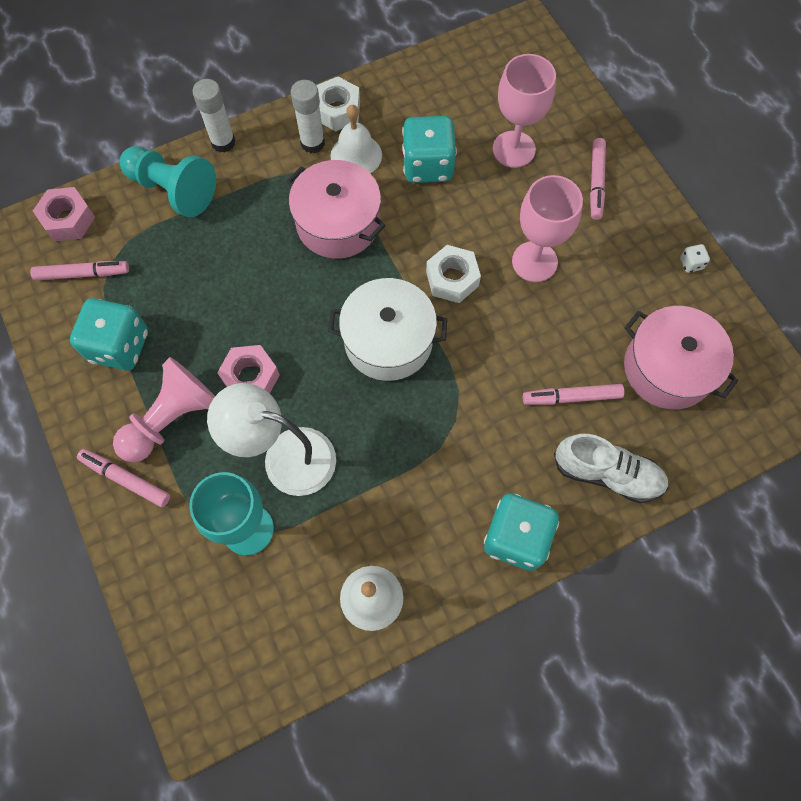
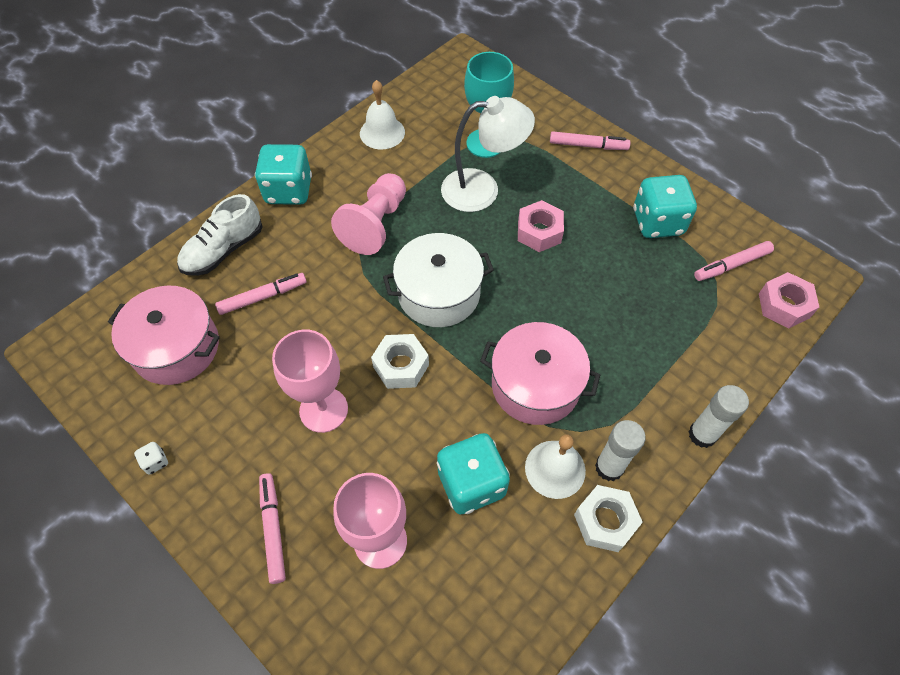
camera: 160 degrees right, 10 degrees down
(172, 419) = (581, 188): pink pawn -> pink pawn (375, 225)
(173, 190) = (713, 365): turquoise pawn -> none
(607, 474) = (223, 250): white shoe -> white shoe turned 45 degrees counterclockwise

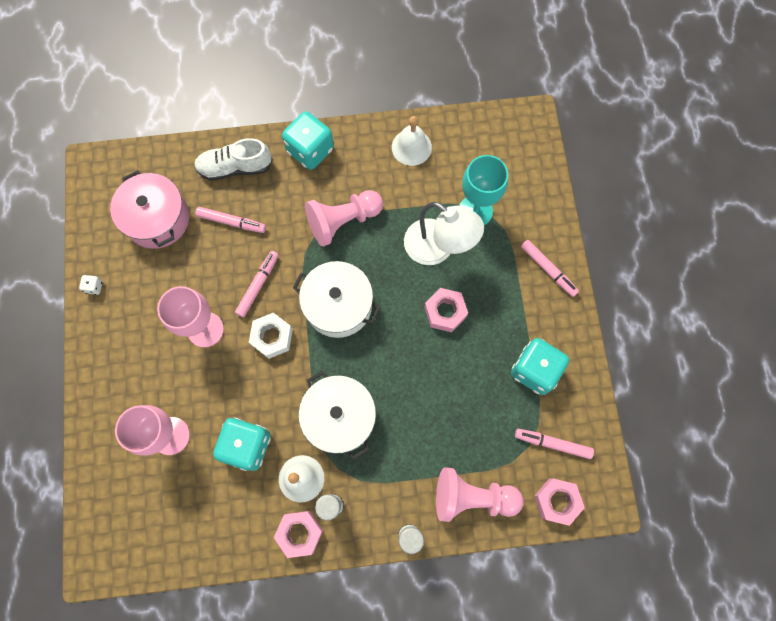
camera: 40 degrees right, 15 degrees up
(273, 529) = (123, 380): pink marker -> pink marker (258, 285)
(535, 385) = (339, 417): pink pot -> white pot
(605, 521) = (300, 533): white nut -> pink nut
(717, 357) = (472, 496): none -> pink pawn

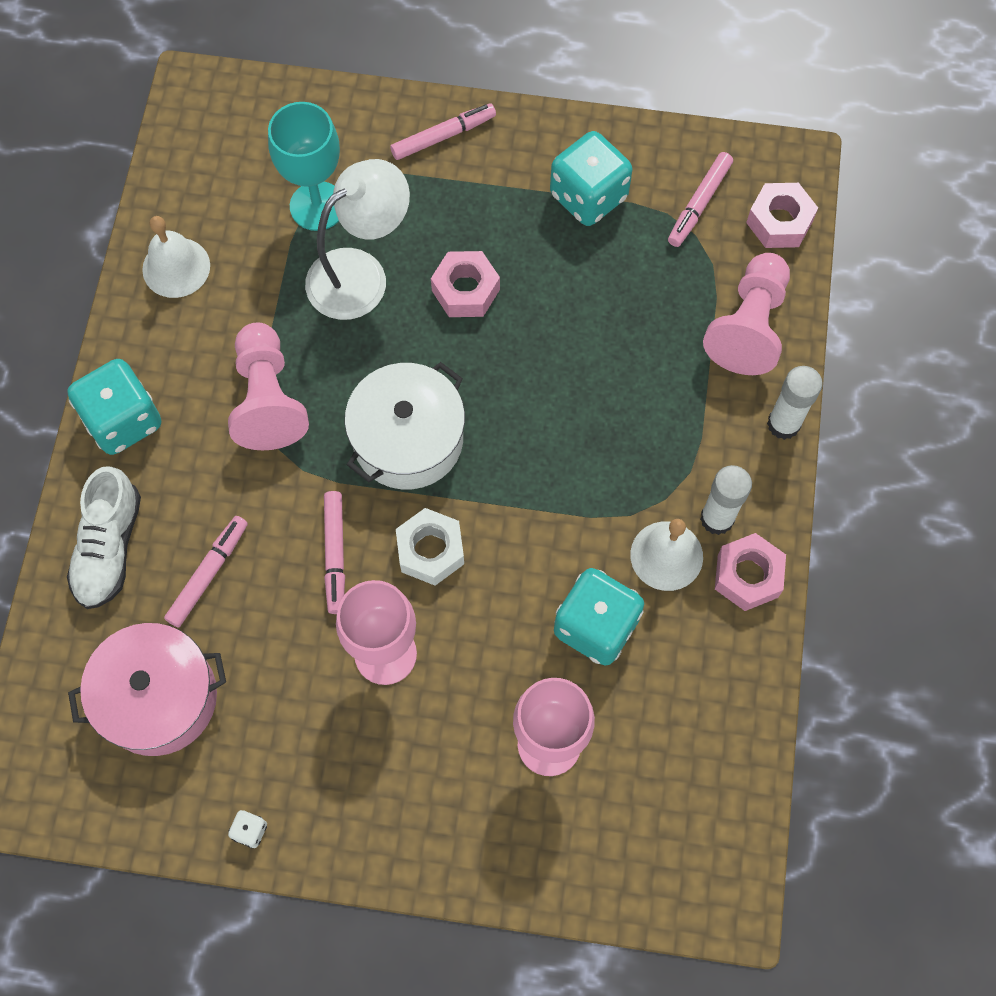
camera: 75 degrees left, 5 degrees down
(258, 285) = (335, 554): pink marker -> pink marker turned 135 degrees counterclockwise
(339, 417) = (587, 479): white pot -> none

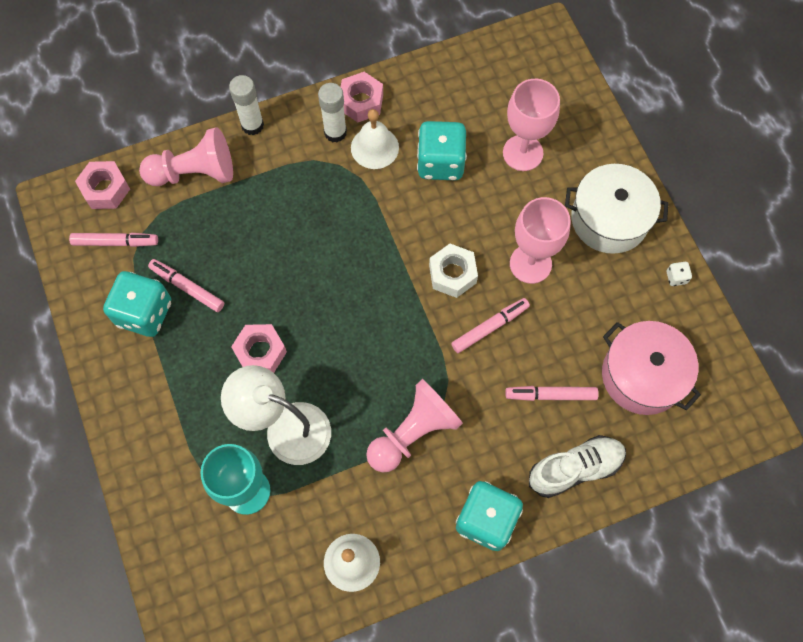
camera: 120 degrees left, 0 degrees up
(408, 439) = (388, 328): white pot -> white pot (609, 219)
(443, 136) = (142, 436): pink marker -> pink marker (187, 287)

